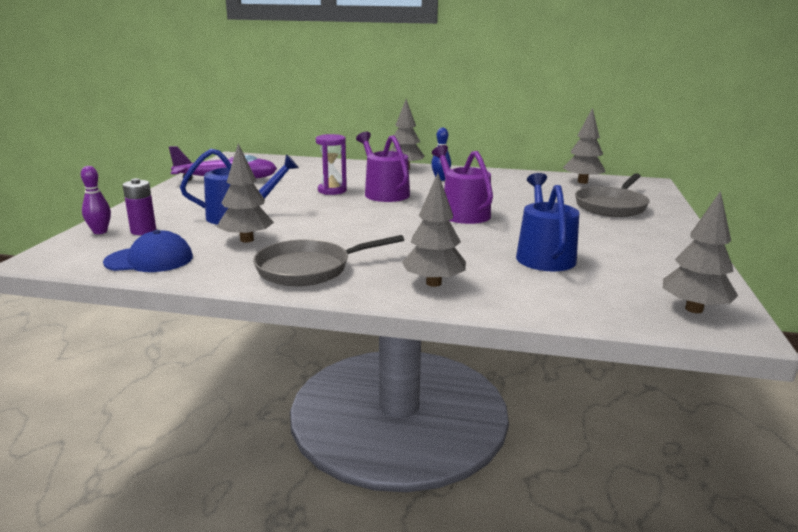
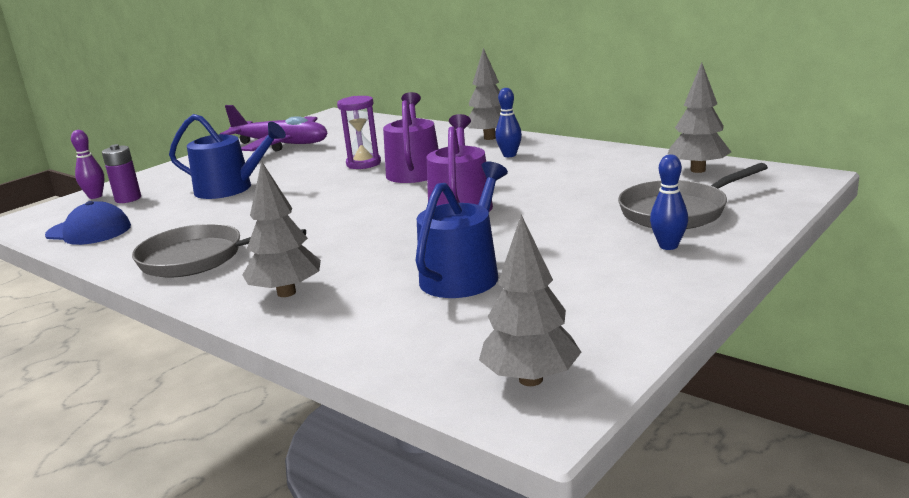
camera: 30 degrees right, 0 degrees up
(246, 240) = (195, 218): grey tree -> none
(640, 226) = (668, 246): none -> blue bowling pin

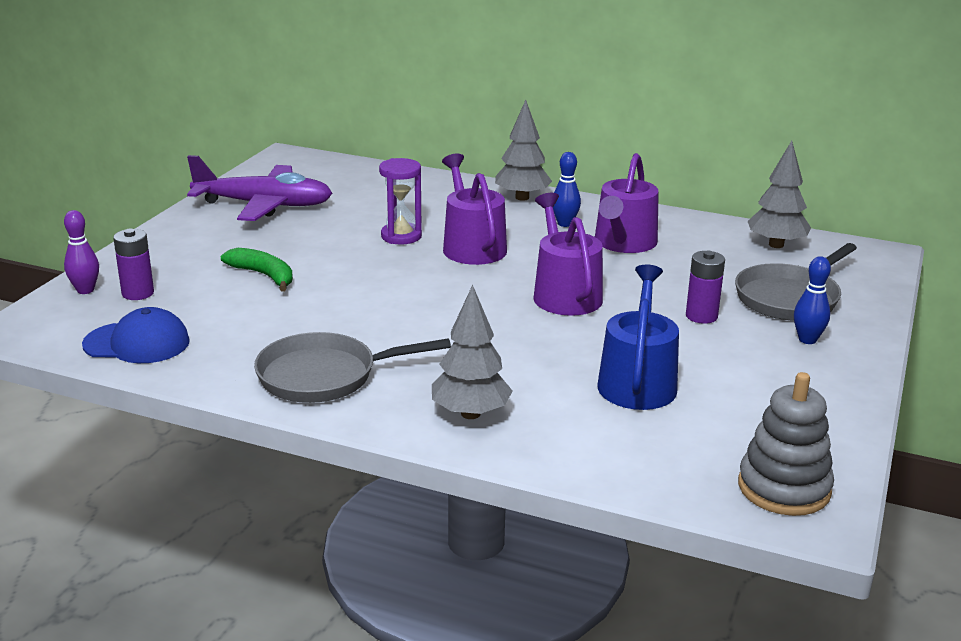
camera: 20 degrees left, 5 degrees up
(230, 189) = (264, 275): blue watering can -> green banana
(531, 379) = (784, 488): grey tree -> grey stacking toy
(549, 169) = (623, 243): none -> purple watering can
(574, 224) = (701, 316): none -> purple battery

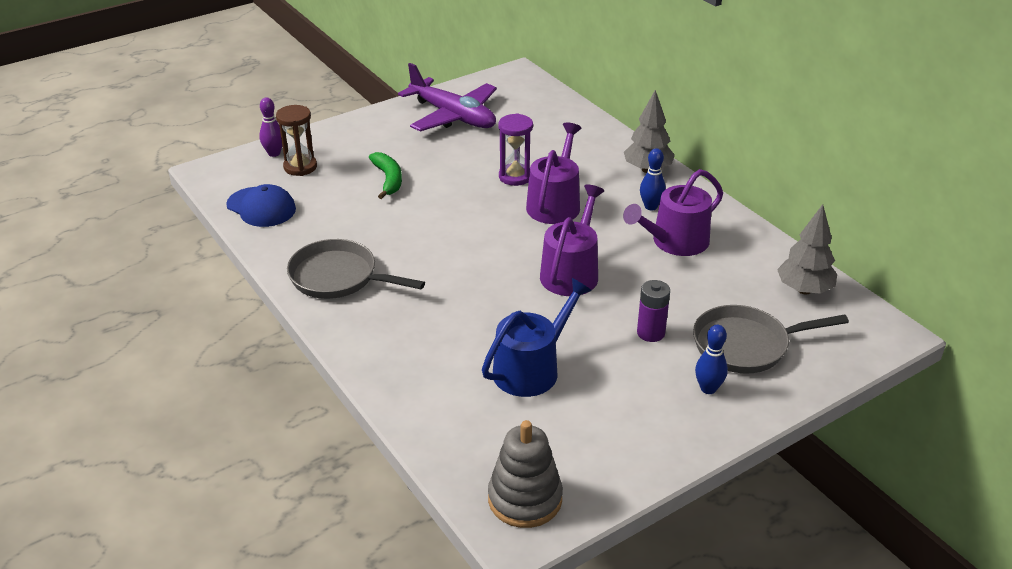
camera: 35 degrees right, 10 degrees up
(138, 293) = (300, 167): purple battery -> brown hourglass
(470, 413) = (392, 345): grey tree -> none

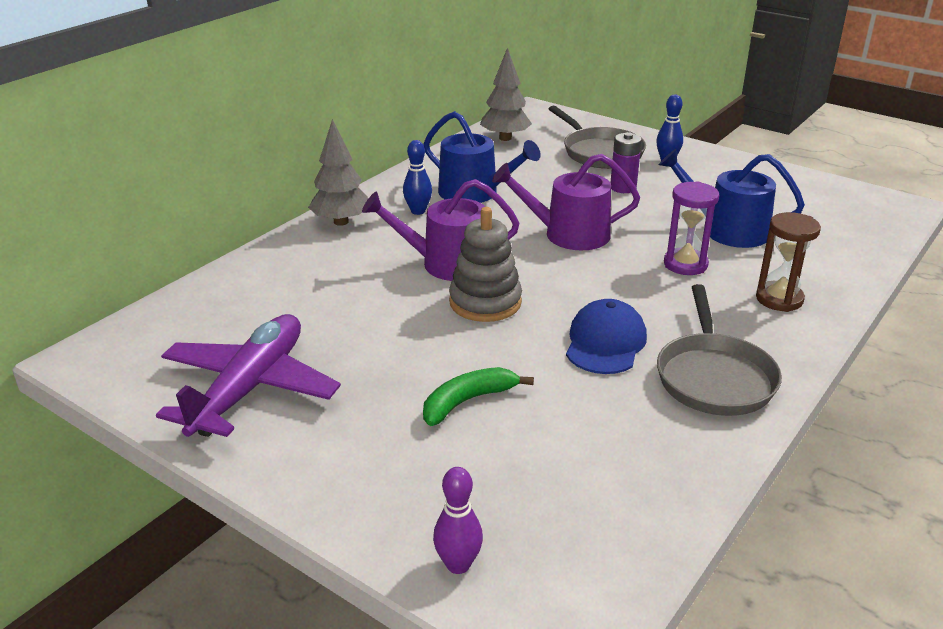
camera: 110 degrees left, 5 degrees down
(261, 207) = (627, 511): blue cap -> blue cap (605, 342)
(300, 167) = (484, 510): brown hourglass -> brown hourglass (779, 299)
(515, 177) = (402, 300): purple hourglass -> purple hourglass (685, 264)
(525, 499) = (867, 208): grey stacking toy -> grey stacking toy (485, 302)
(674, 242) = (475, 193): purple watering can -> blue watering can

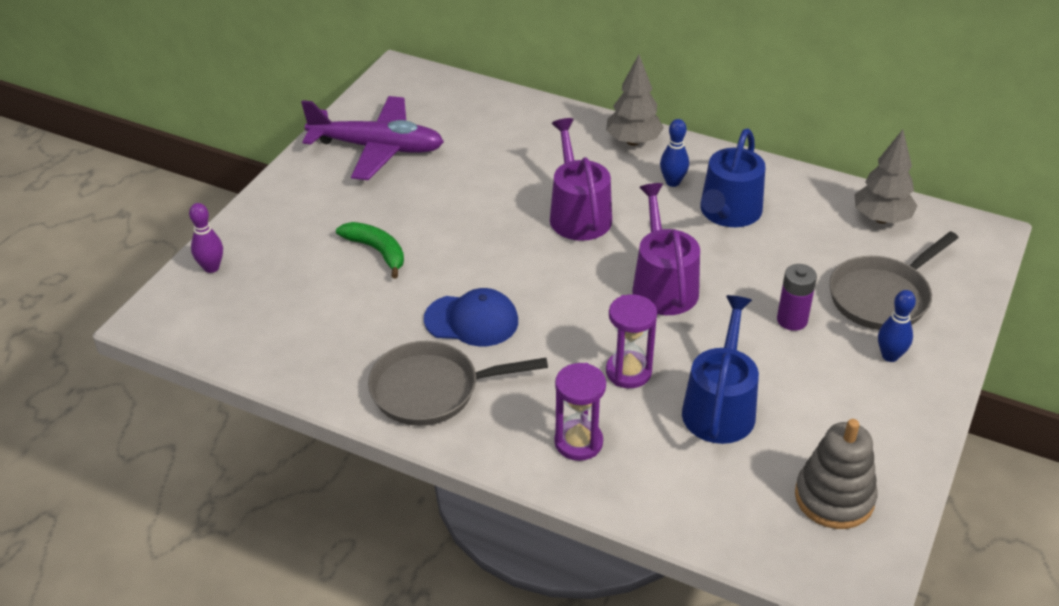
camera: 80 degrees right, 10 degrees up
(485, 302) = (519, 244): grey stacking toy -> grey stacking toy (834, 498)
(779, 299) = (578, 442): brown hourglass -> purple hourglass

